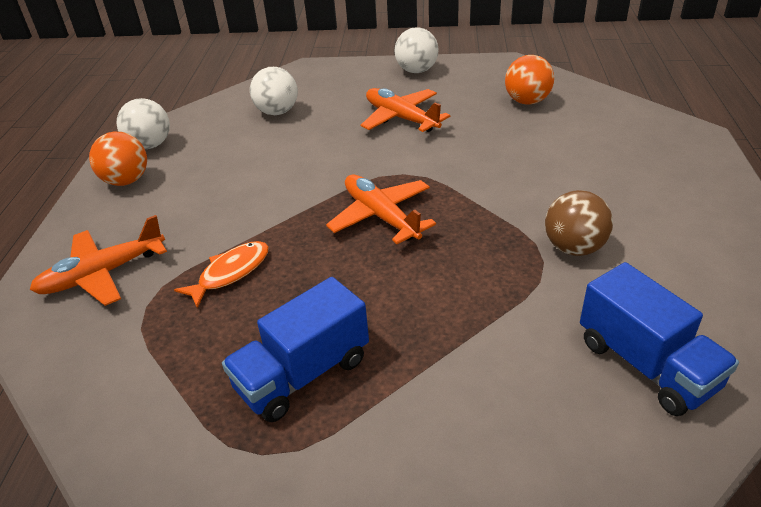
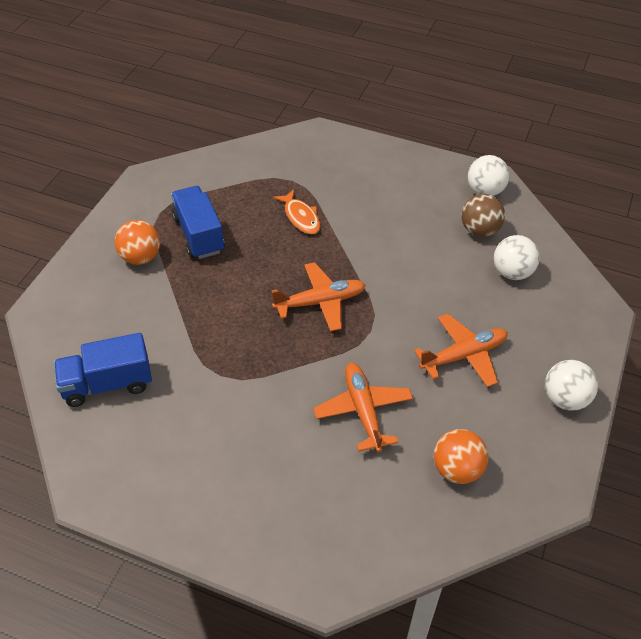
camera: 105 degrees right, 10 degrees up
(102, 274) = (331, 163): orange plane -> orange plane (363, 410)
(126, 180) = (436, 177): orange ball -> orange ball (140, 257)
(574, 247) = (224, 399): brown ball -> brown ball (479, 230)

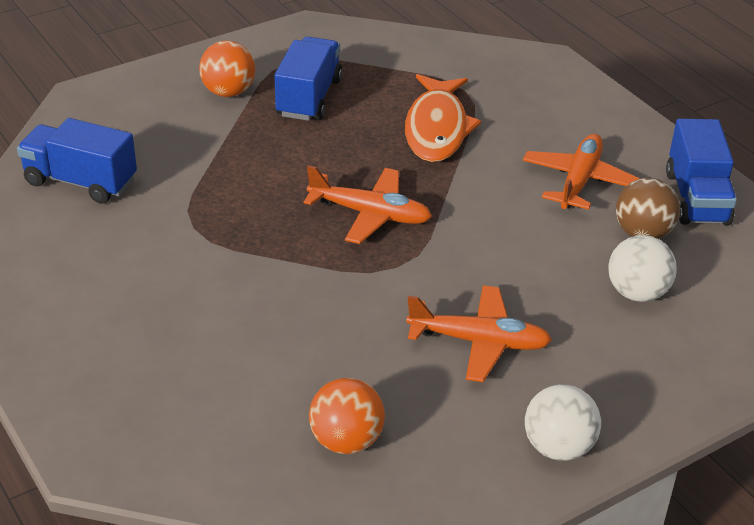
camera: 35 degrees right, 10 degrees down
(301, 217) = (437, 129): orange fish -> orange fish, size x1.65
(363, 410) = (304, 332): orange plane -> orange plane (579, 180)
(485, 191) = (696, 198): white ball -> blue truck

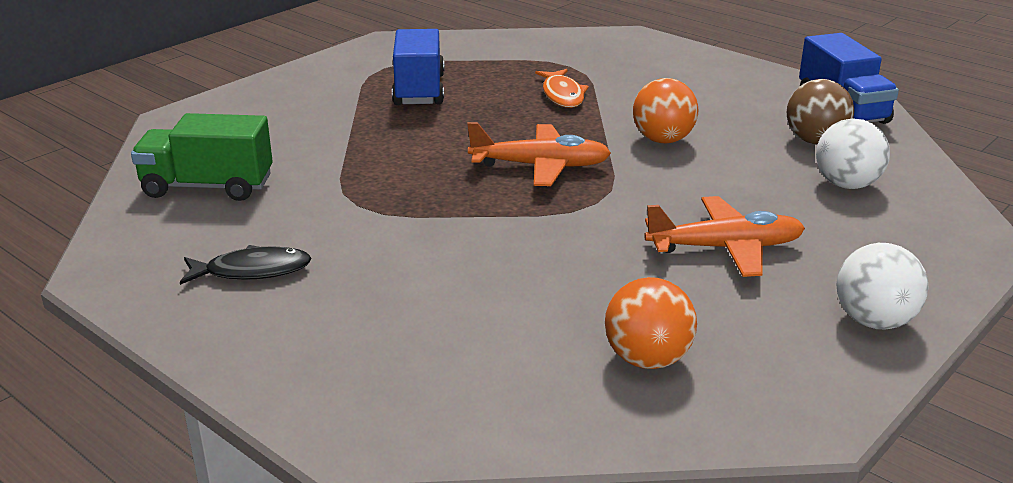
camera: 15 degrees left, 10 degrees down
(80, 181) = (208, 187): blue truck -> green truck
(80, 281) = (252, 271): none -> black fish
(228, 92) = (333, 96): orange ball -> orange ball (663, 140)
(437, 129) = (562, 95): orange fish -> orange fish, size x0.61
(579, 180) = (725, 112): orange plane -> none

